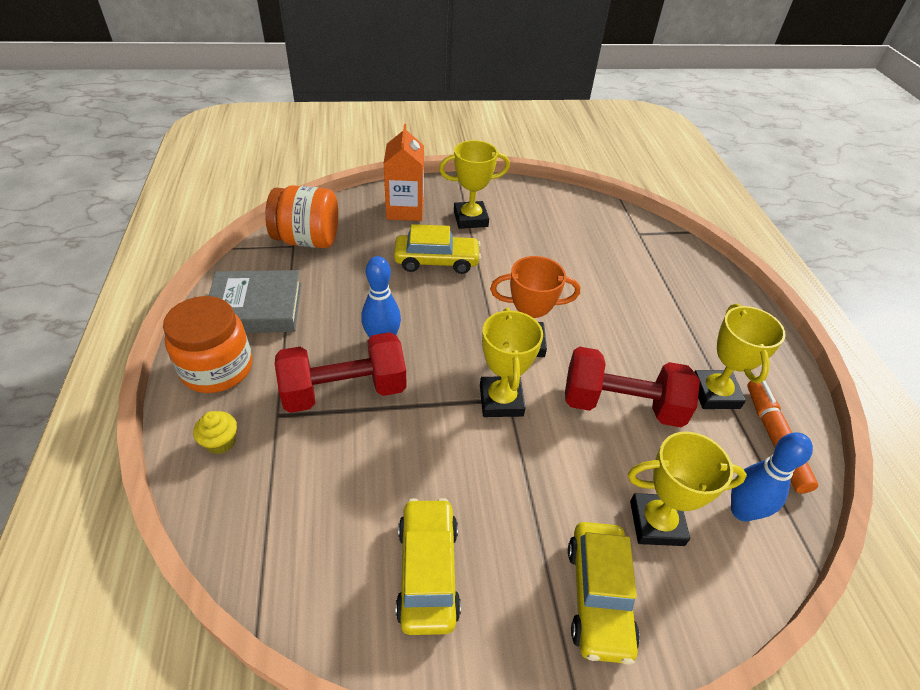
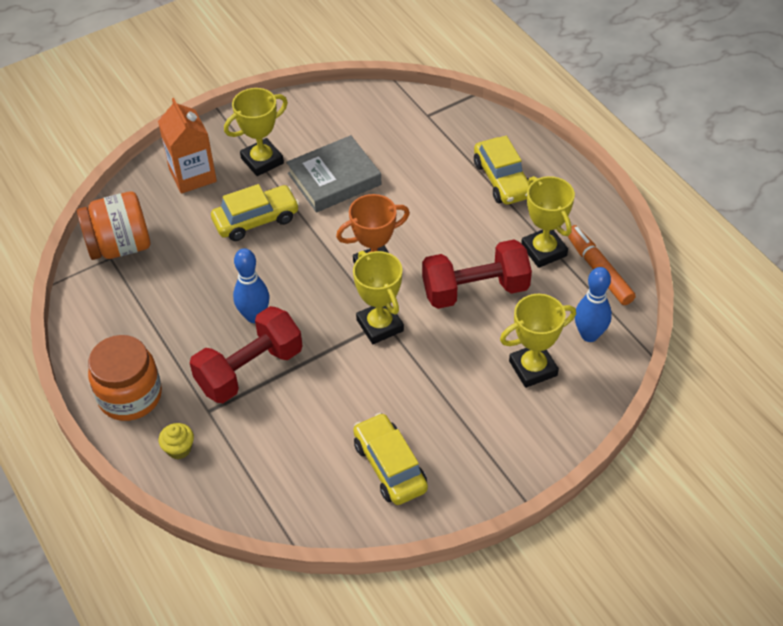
camera: 20 degrees left, 5 degrees up
(256, 308) = (122, 331): grey book -> grey book (334, 179)
(598, 596) = (511, 432): yellow car -> yellow car (502, 180)

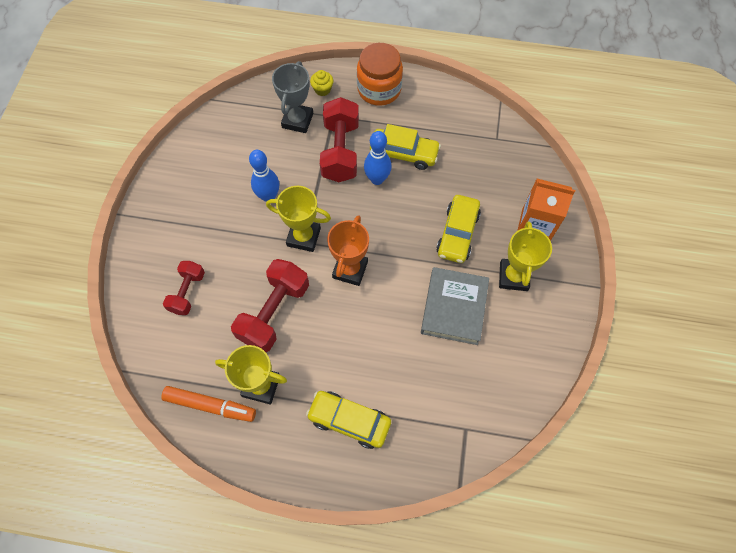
camera: 130 degrees right, 15 degrees up
(120, 246) = (502, 148): orange jar -> none
(246, 438) = (297, 120): none -> grey trophy
(390, 466) = (210, 170): yellow car -> yellow car (404, 153)
(533, 368) = (187, 292): yellow trophy -> red dumbbell
(589, 335) = (173, 348): blue bowling pin -> blue bowling pin (268, 196)

